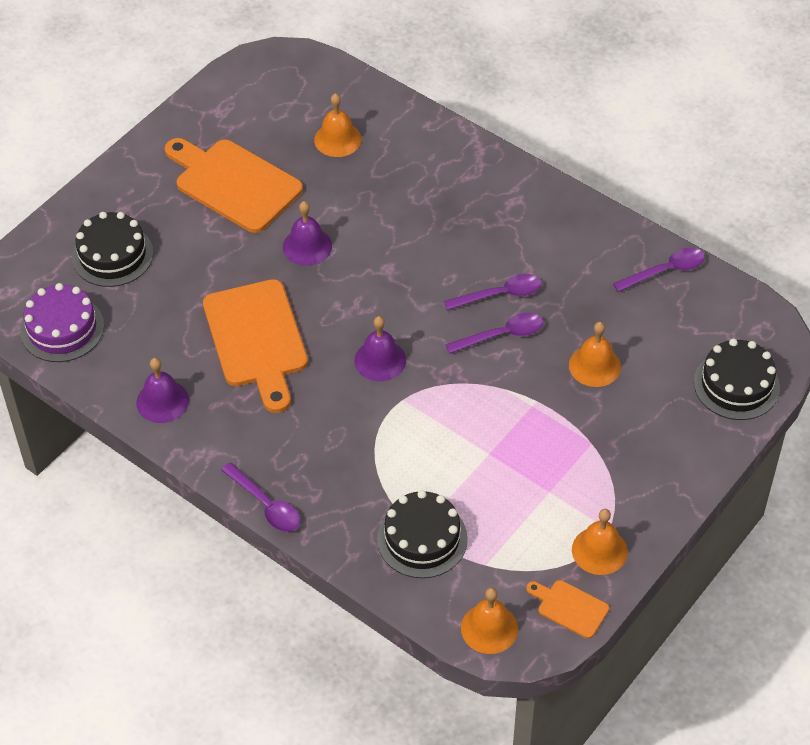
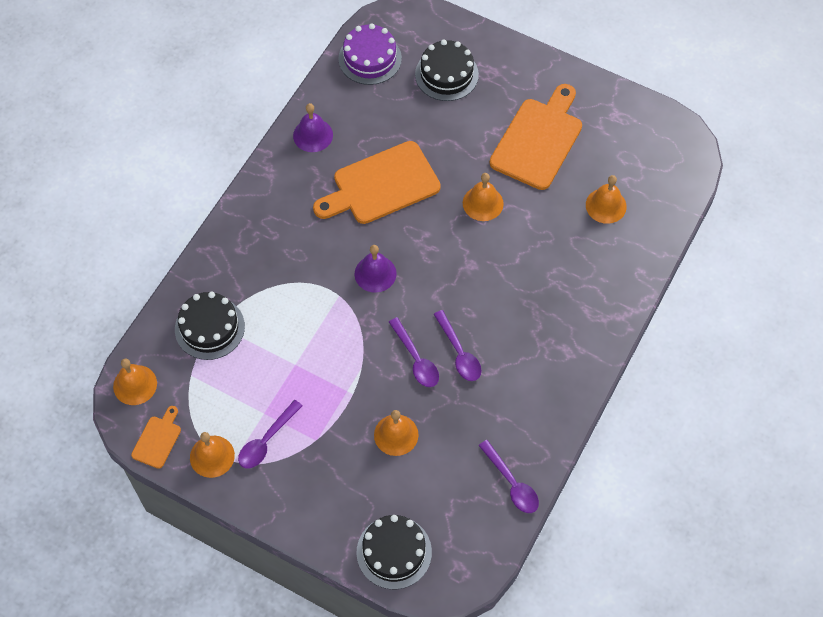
camera: 80 degrees right, 10 degrees up
(266, 505) = (228, 219): purple spoon -> purple spoon (266, 440)
(307, 246) = (483, 203): purple bell -> orange bell

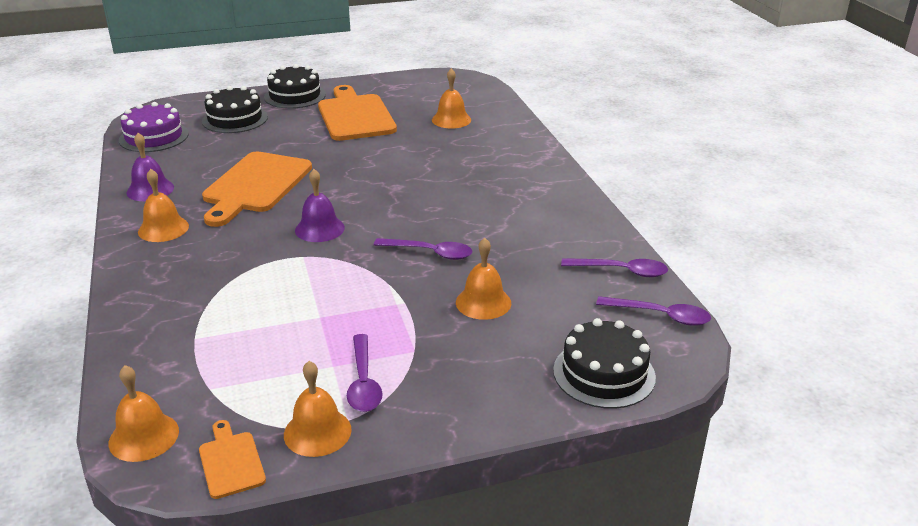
camera: 45 degrees left, 30 degrees down
(209, 328) = (189, 344): black cake -> black cake (295, 96)
(459, 352) = (460, 231): purple spoon -> purple spoon (660, 315)
(483, 203) = (357, 157): orange bell -> orange bell (163, 229)

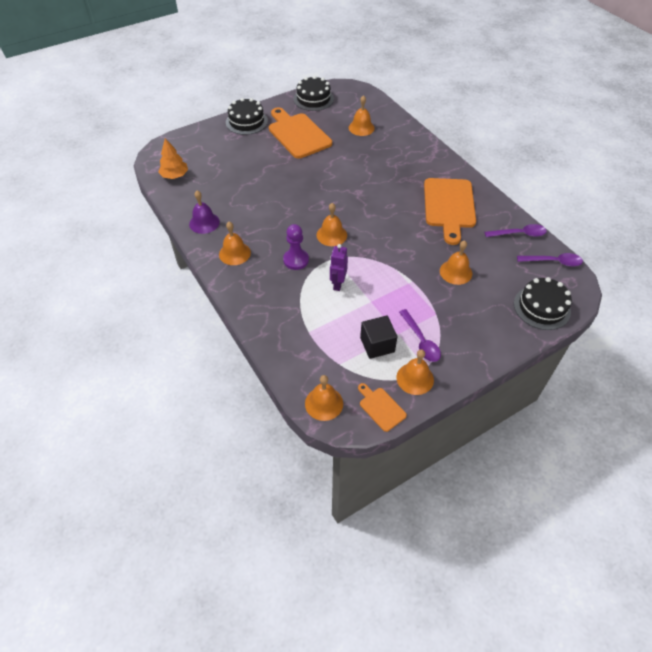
camera: 15 degrees left, 20 degrees up
(154, 137) = (175, 176): purple cake -> orange tree
(235, 119) = (219, 150): black cake -> black cake (313, 99)
(244, 249) = (296, 260): none -> purple pawn
(255, 186) = (270, 207): orange cutting board -> orange cutting board (449, 206)
(284, 287) = (337, 284): none -> purple robot
(288, 374) = (377, 345): none -> black cube
(319, 229) = (331, 235): purple bell -> orange bell
(430, 253) = (407, 241): purple spoon -> none

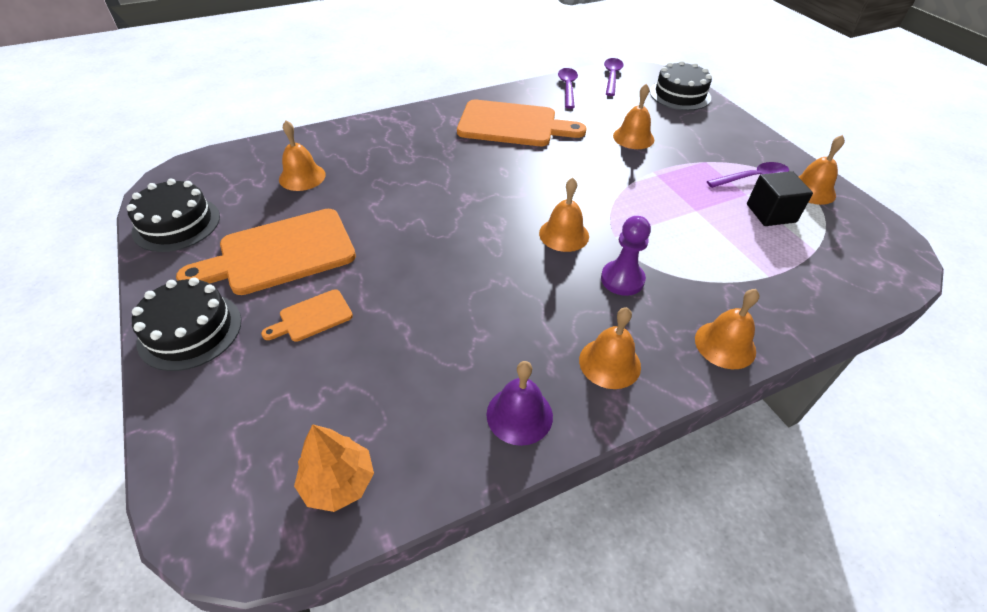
camera: 85 degrees left, 5 degrees down
(324, 403) = (887, 270): orange bell -> orange bell (725, 344)
(337, 284) = (669, 238): purple robot -> none
(380, 407) = (867, 221): orange cutting board -> orange cutting board (312, 317)

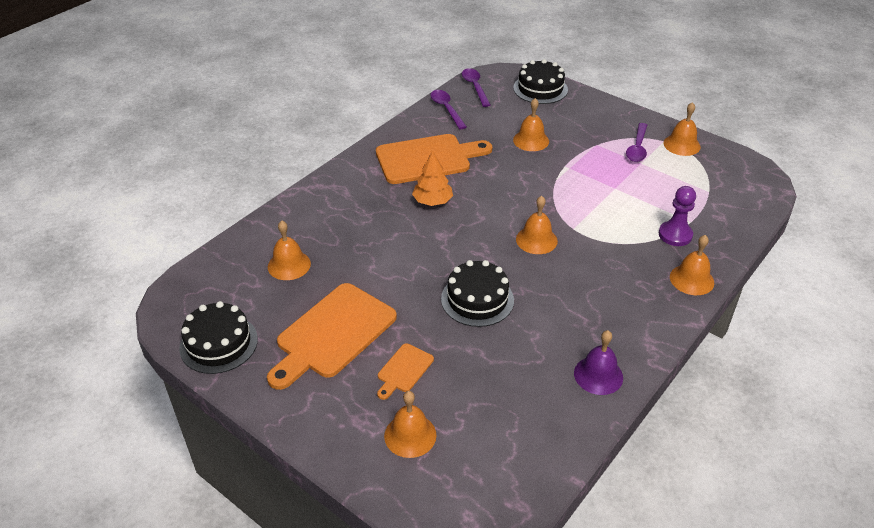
camera: 25 degrees left, 5 degrees down
(190, 330) = (319, 417): black cake -> black cake (477, 299)
(338, 482) = (518, 463): orange tree -> orange tree (432, 201)
(609, 363) = (630, 319): orange bell -> orange bell (410, 435)
(622, 279) = (599, 259): purple pawn -> purple pawn (675, 235)
(752, 178) = (637, 148): purple spoon -> purple spoon turned 150 degrees clockwise
(771, 213) = (665, 173): black cube -> none

